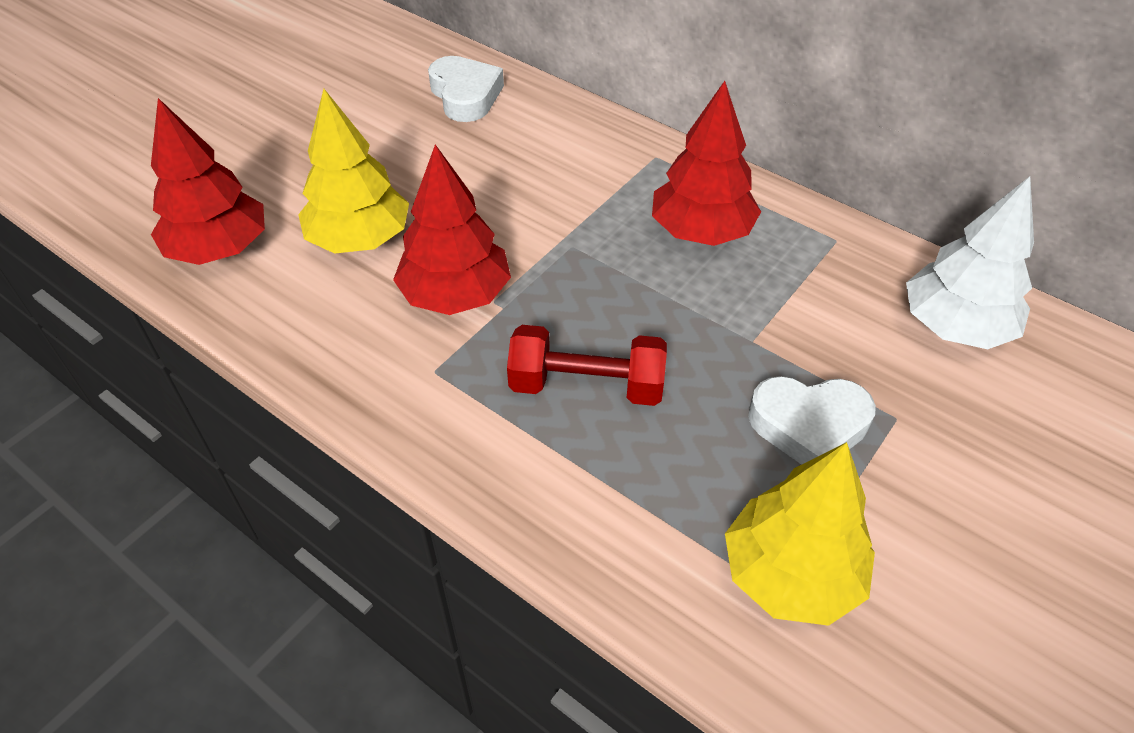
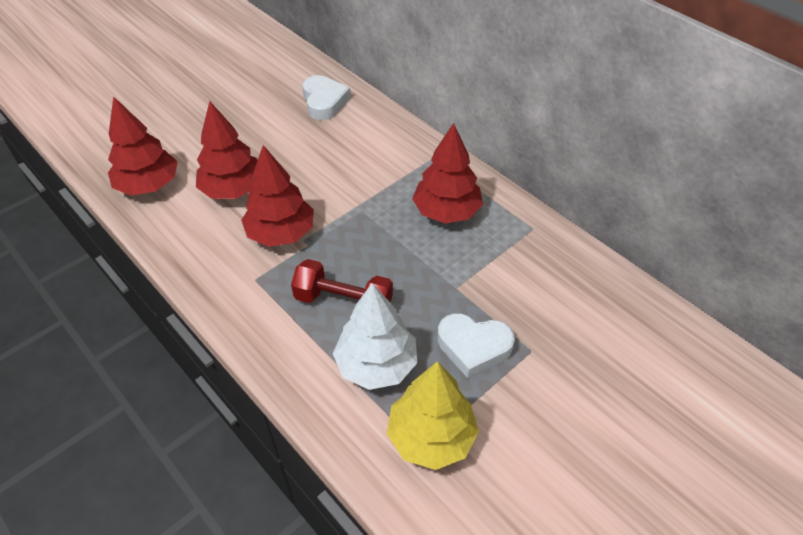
camera: 10 degrees right, 0 degrees up
(360, 239) = (233, 190): yellow tree -> red tree
(954, 326) = (591, 296): white tree -> white tree (376, 365)

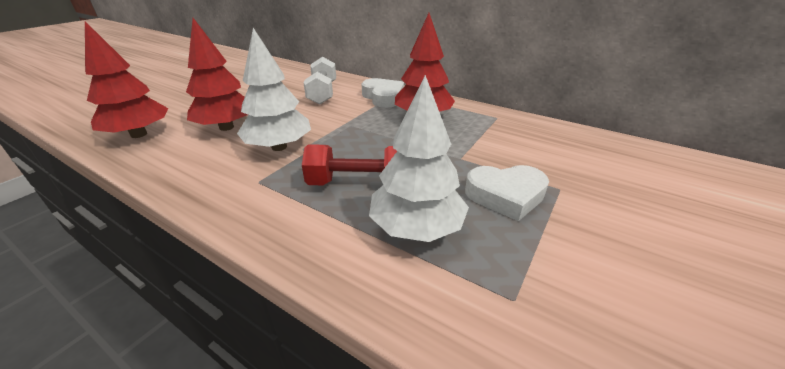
camera: 15 degrees left, 15 degrees down
(281, 233) = (279, 147): red tree -> white tree
(324, 102) = (298, 78): white heart -> white heart (383, 97)
(346, 141) = (322, 93): none -> white dumbbell
(431, 436) = (518, 285): yellow tree -> none

